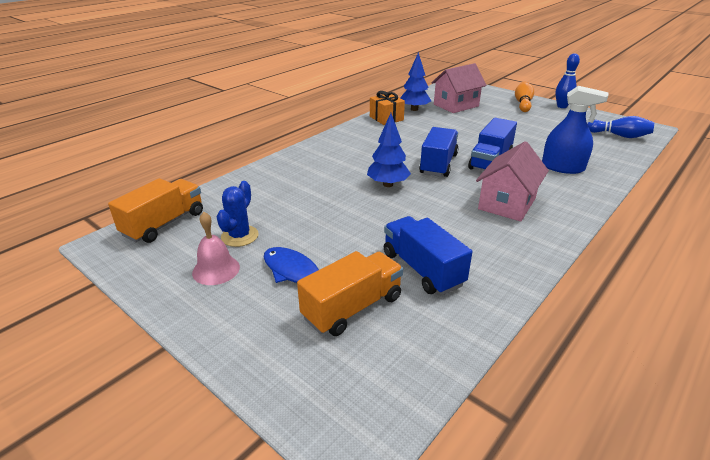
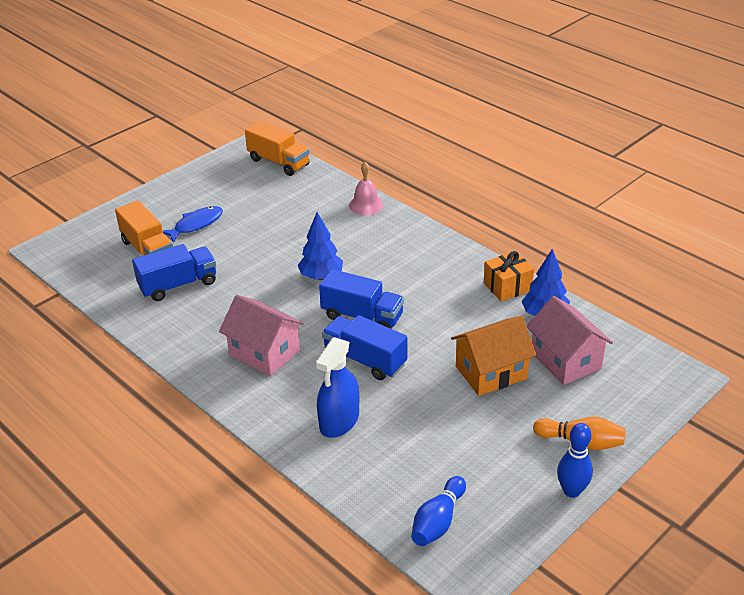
camera: 95 degrees right, 5 degrees up
(216, 269) = (211, 192): pink bell -> pink bell (366, 205)
(239, 236) = (251, 197): blue cactus -> none
(479, 123) = (491, 372): none -> orange house

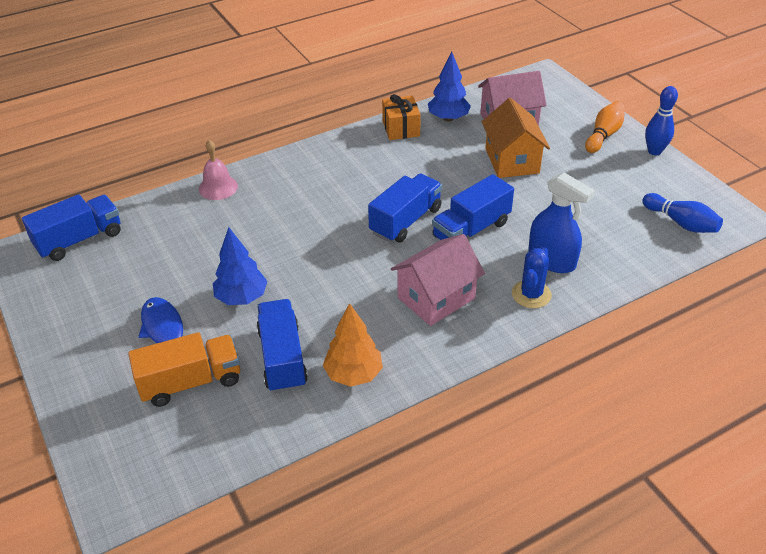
camera: 75 degrees left, 5 degrees up
(168, 323) = (353, 374): none -> orange tree
(279, 162) = (79, 240): orange truck -> blue truck
(285, 412) = (531, 294): none -> blue cactus
(321, 276) = (326, 239): blue tree -> blue tree (241, 298)

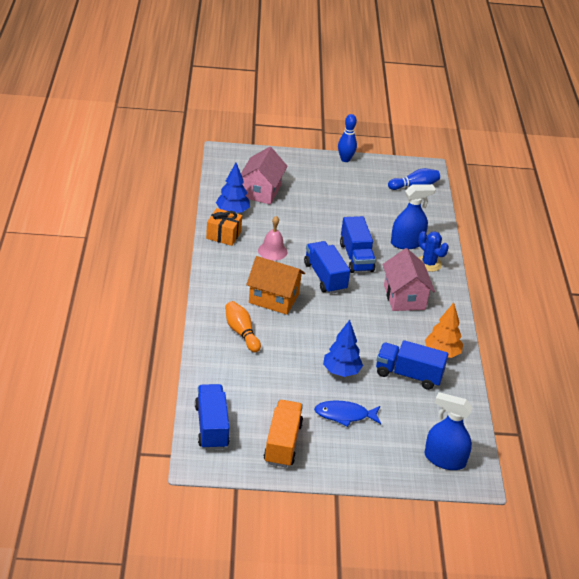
camera: 65 degrees left, 5 degrees down
(137, 454) = (444, 459): none -> blue spray bottle
(191, 382) = (401, 419): orange truck -> orange truck (282, 443)
(218, 187) = (211, 340): pink bell -> pink bell (272, 251)
(512, 161) = (304, 211): orange house -> orange house (273, 298)
(603, 135) = (312, 167): orange bowling pin -> orange bowling pin (241, 332)

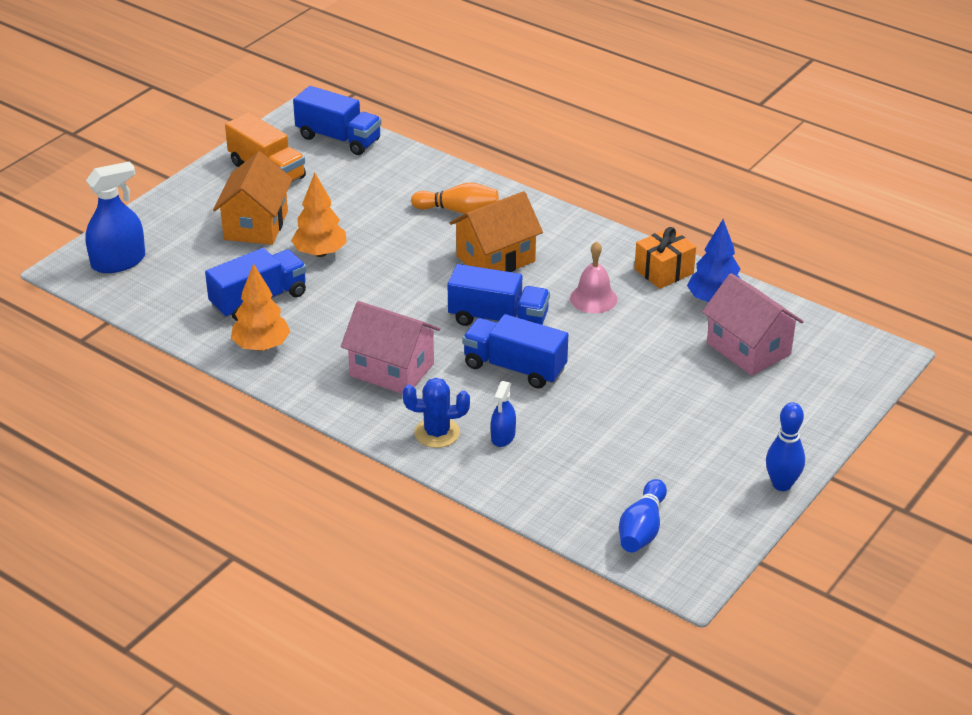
camera: 130 degrees right, 0 degrees up
(341, 372) = (320, 253): blue tree -> orange tree
(344, 415) = (256, 225): blue fish -> orange house
(407, 243) = (503, 436): blue spray bottle -> blue spray bottle, size x0.56

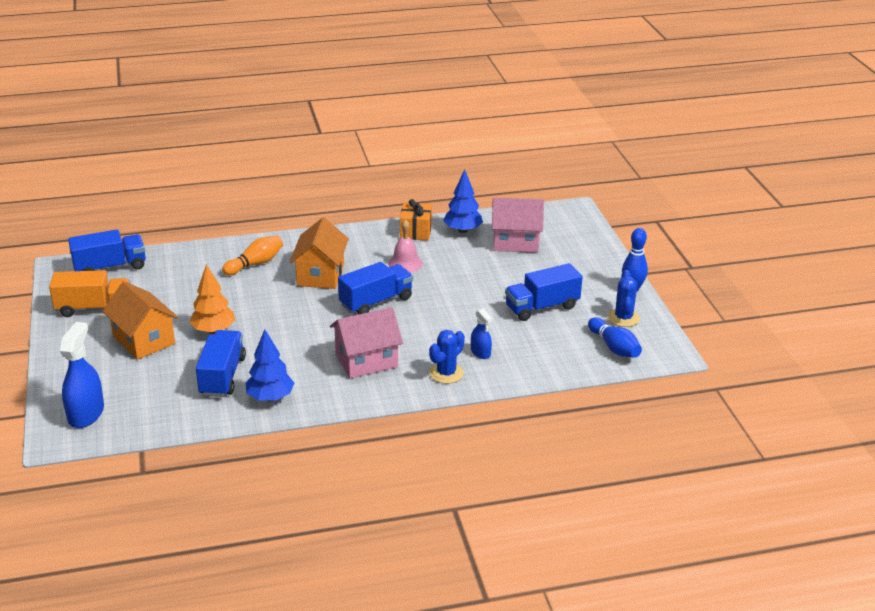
camera: 50 degrees left, 5 degrees down
(261, 346) = (270, 397): orange tree -> blue tree
(514, 368) = (427, 318): blue truck -> blue truck (542, 307)
(711, 507) = (623, 318): none -> blue cactus

